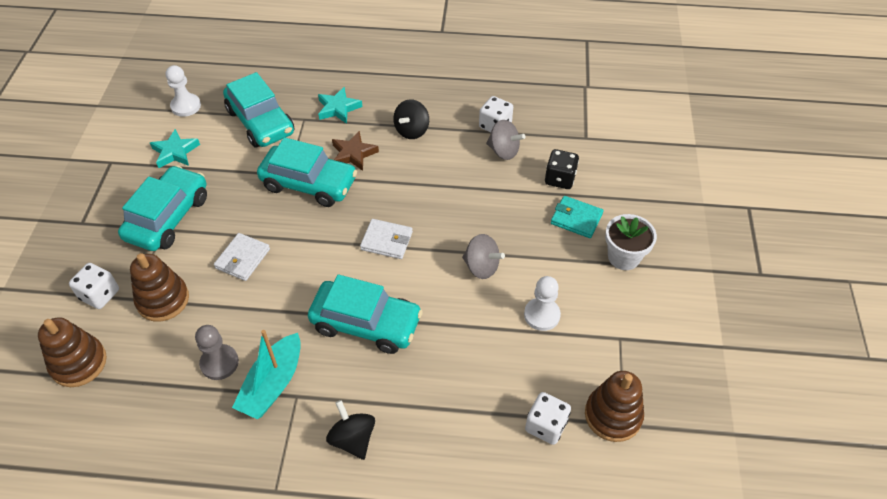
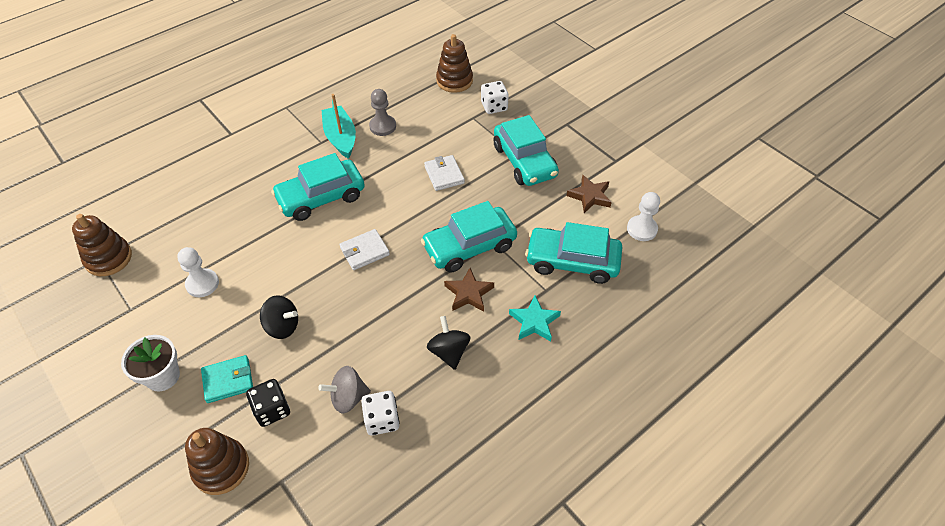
camera: 135 degrees right, 0 degrees up
(163, 300) = (457, 127): brown stacking toy -> brown stacking toy (221, 468)
(175, 152) = (590, 196): turquoise star -> brown star
(353, 439) = (267, 147): black spinning top -> black spinning top (282, 326)
(481, 267) = (276, 284): grey spinning top -> none
(546, 426) = (152, 224): white dice -> none

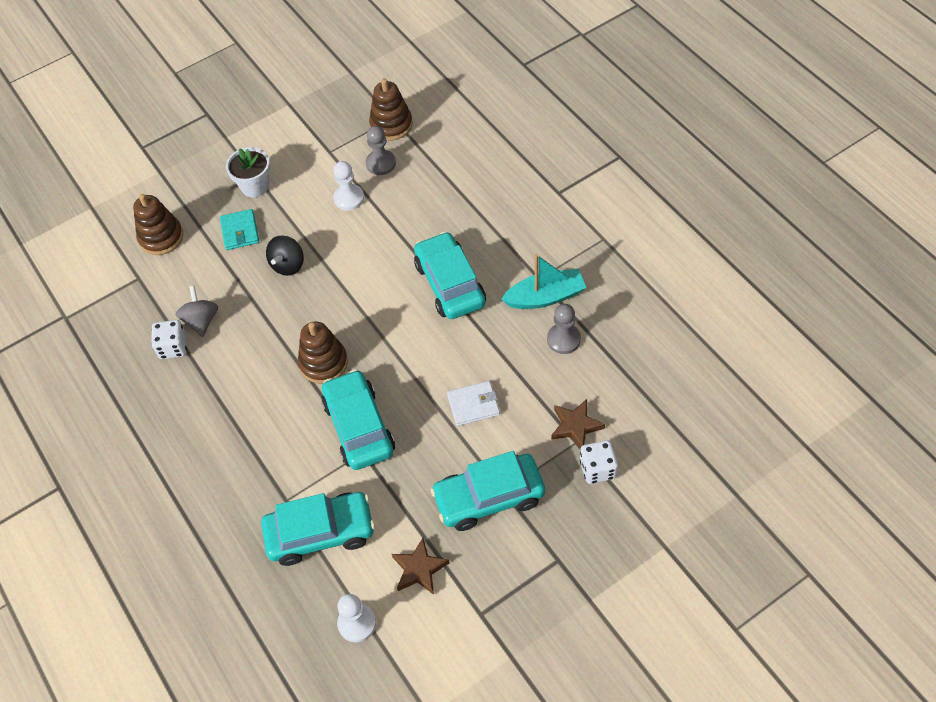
camera: 100 degrees right, 5 degrees up
(161, 262) = (381, 163): none -> grey pawn
(272, 410) = (204, 265): black dice -> none
(364, 251) = (368, 327): white wallet -> none
(449, 351) = (230, 402): black spinning top -> none
(454, 81) = (653, 423): brown stacking toy -> brown stacking toy (323, 363)
(469, 293) = (296, 423): brown star -> brown star (575, 426)
(534, 322) = (248, 484): turquoise star -> none
(572, 261) = (320, 533): turquoise car -> turquoise car turned 60 degrees clockwise

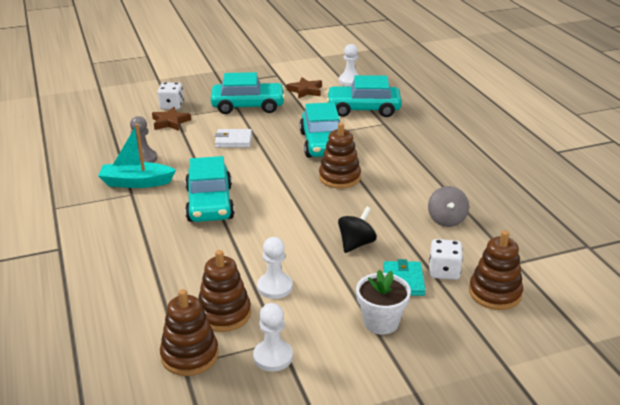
camera: 170 degrees left, 25 degrees down
(173, 347) = (473, 208): white dice -> white dice (444, 271)
(330, 138) = (273, 357): none -> white pawn
(381, 163) = (224, 314): grey pawn -> brown stacking toy

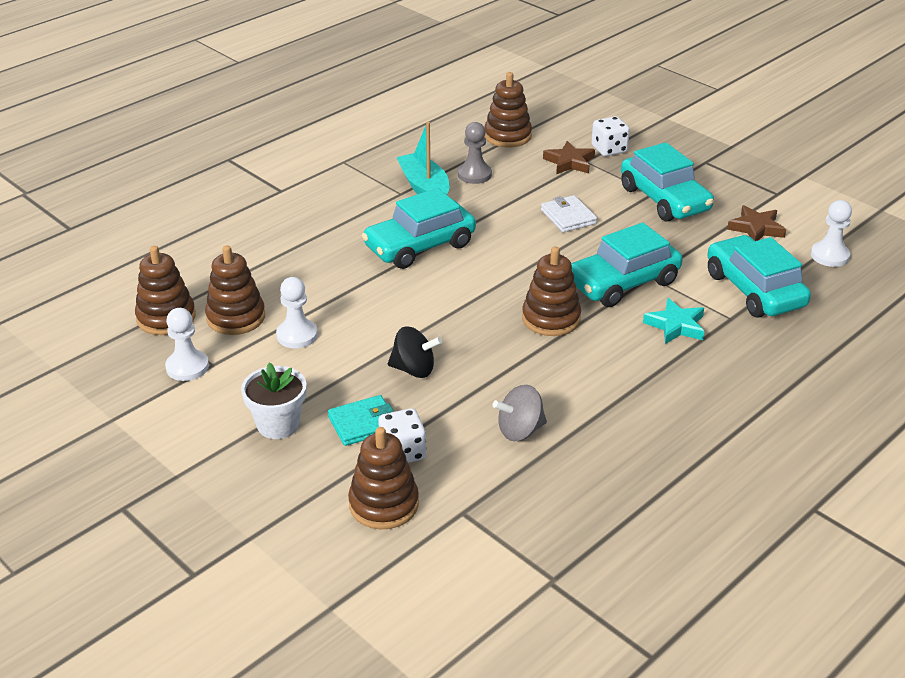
camera: 65 degrees right, 5 degrees up
(109, 133) = (507, 136): none -> brown stacking toy
(378, 141) = (676, 325): none -> turquoise star

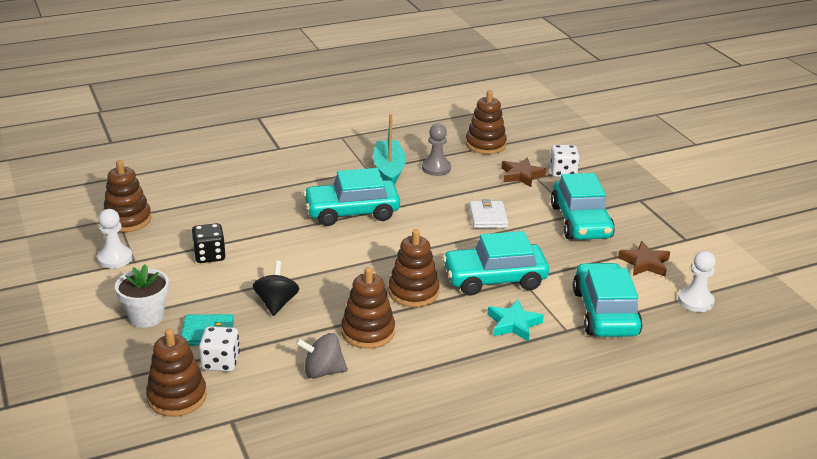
camera: 20 degrees right, 5 degrees down
(236, 317) = (176, 232): brown stacking toy -> brown stacking toy (368, 332)
(297, 335) = (209, 255): white pawn -> black dice
(414, 369) = (276, 303): black spinning top -> black spinning top turned 120 degrees counterclockwise

